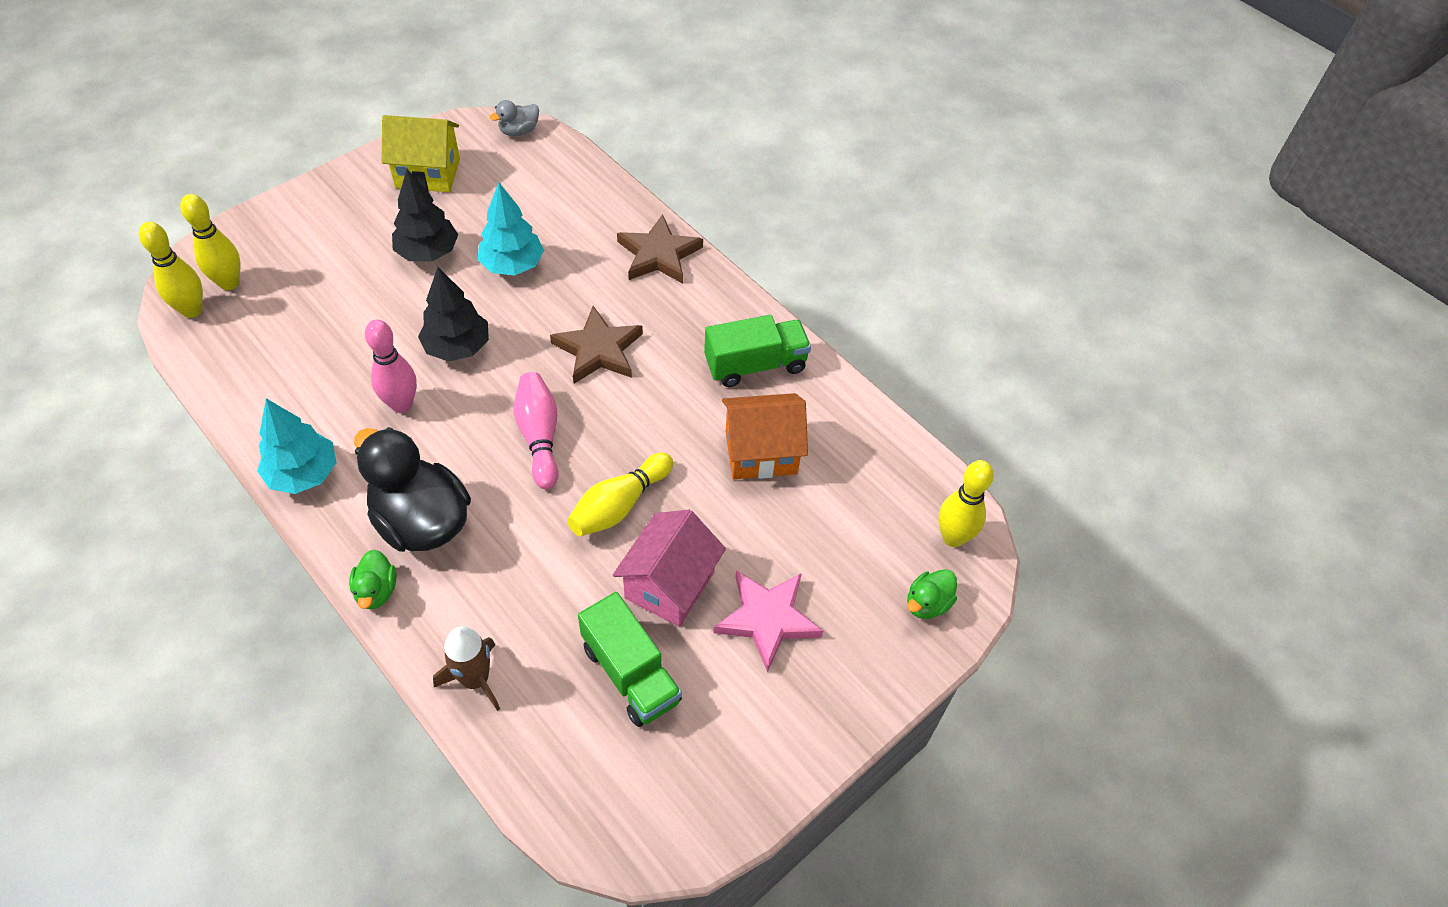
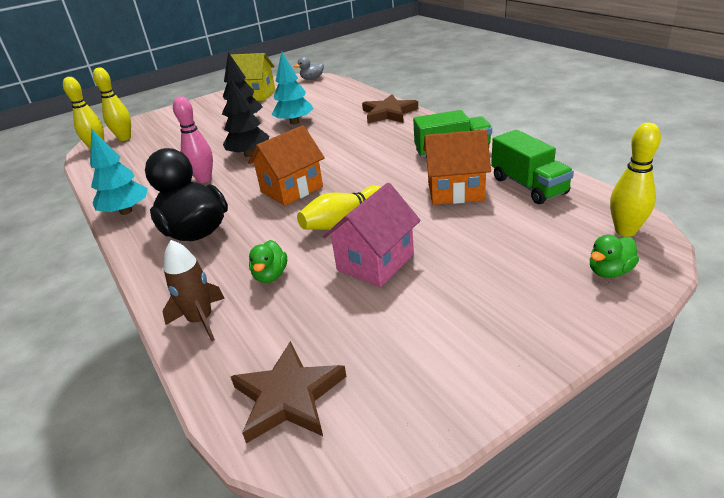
camera: 15 degrees right, 20 degrees down
(376, 591) = (147, 268): green duck -> green duck (270, 275)
(539, 436) = (292, 189): pink bowling pin -> orange house
(598, 350) = (342, 151): brown star -> brown star (288, 396)
(630, 673) = (333, 317): green truck -> green truck (528, 186)
(767, 619) = (459, 282): pink star -> none

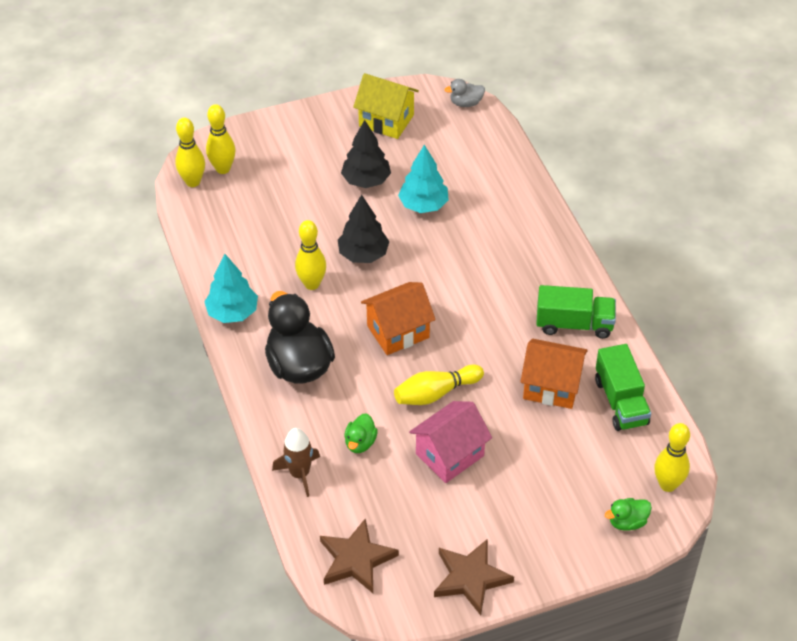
camera: 10 degrees right, 15 degrees up
(204, 179) = (312, 284): pink bowling pin -> yellow bowling pin
(389, 113) = (535, 224): brown star -> brown star (470, 578)

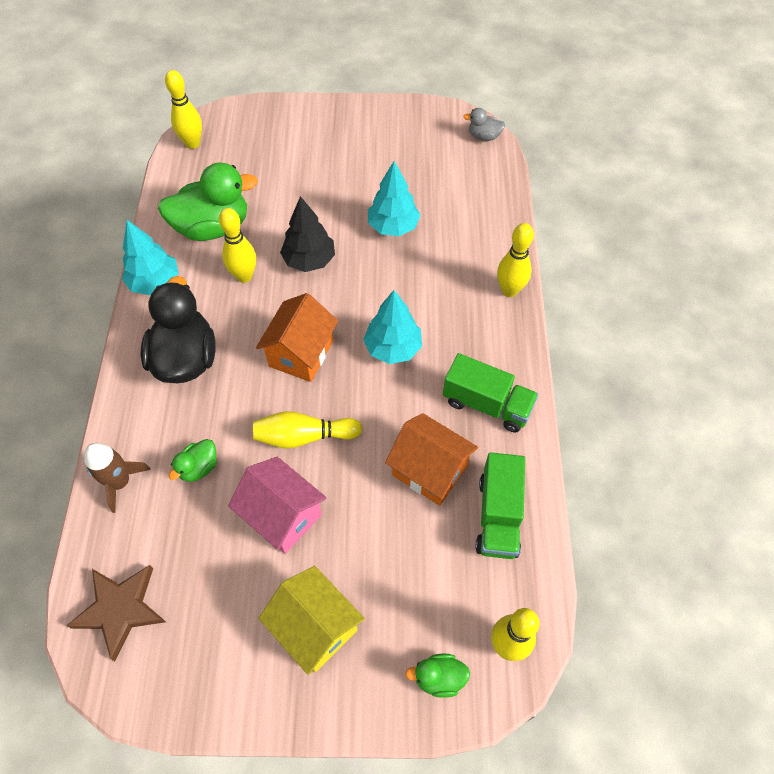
camera: 20 degrees right, 10 degrees up
(223, 169) = (226, 138): yellow bowling pin -> yellow bowling pin (509, 290)
(258, 251) = (213, 227): none -> green duck
(366, 180) = (350, 186): black tree -> none
(386, 120) = (399, 133): yellow house -> yellow house (315, 627)
(398, 331) = (301, 353): orange house -> orange house turned 60 degrees counterclockwise
(449, 455) = (282, 515): pink house -> pink house turned 60 degrees clockwise
(470, 578) = (228, 683): brown star -> none
(474, 304) = (393, 348): none -> turquoise tree

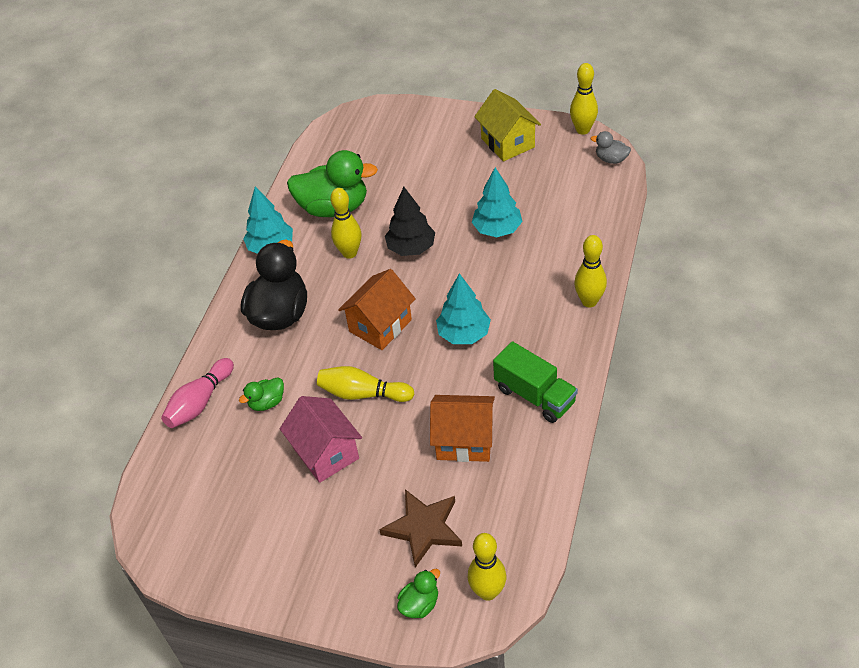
camera: 20 degrees right, 10 degrees down
(120, 482) = (200, 402): brown rocket -> pink bowling pin
(120, 609) = (175, 498): brown star -> brown star (423, 528)
(192, 143) = (336, 132): yellow bowling pin -> yellow bowling pin (583, 130)
(315, 627) = (327, 544): yellow house -> yellow house (508, 143)
(429, 471) = (464, 441): orange house -> orange house turned 45 degrees counterclockwise
(438, 678) = (419, 604): green duck -> green duck turned 120 degrees clockwise
(498, 516) = (514, 488): green truck -> none

